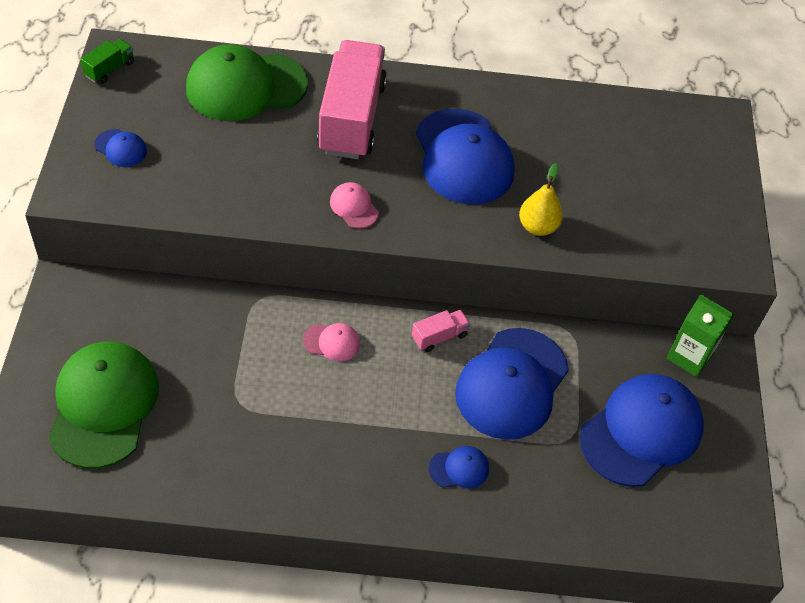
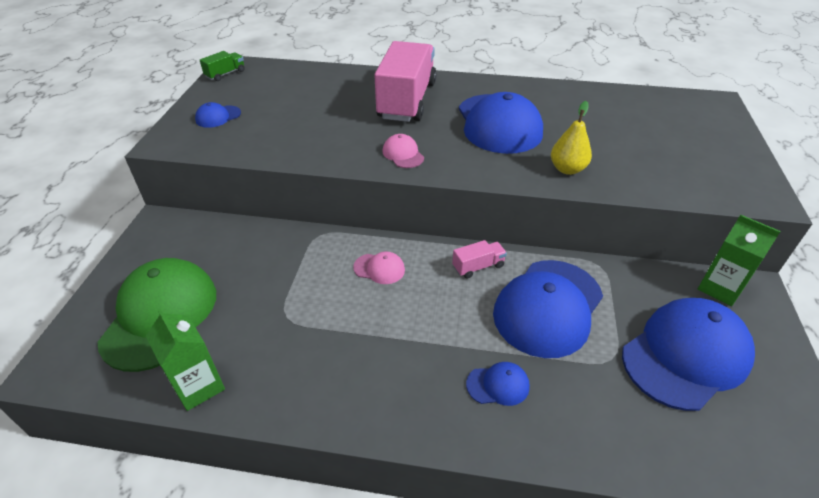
camera: 10 degrees right, 10 degrees down
(121, 148) = (218, 117): blue cap -> blue cap turned 105 degrees clockwise
(166, 480) = (198, 386): none -> green carton
(246, 86) = (326, 83): green cap -> none

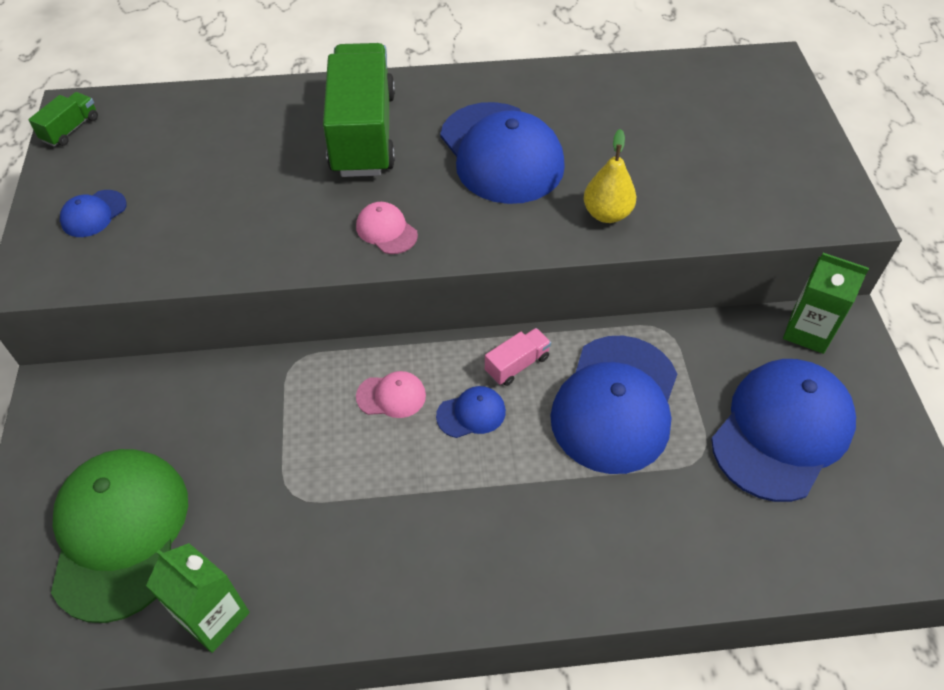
camera: 15 degrees left, 10 degrees up
(407, 100) = (363, 134): pink truck -> green truck
(498, 385) = (580, 522): blue cap -> blue cap (471, 413)

